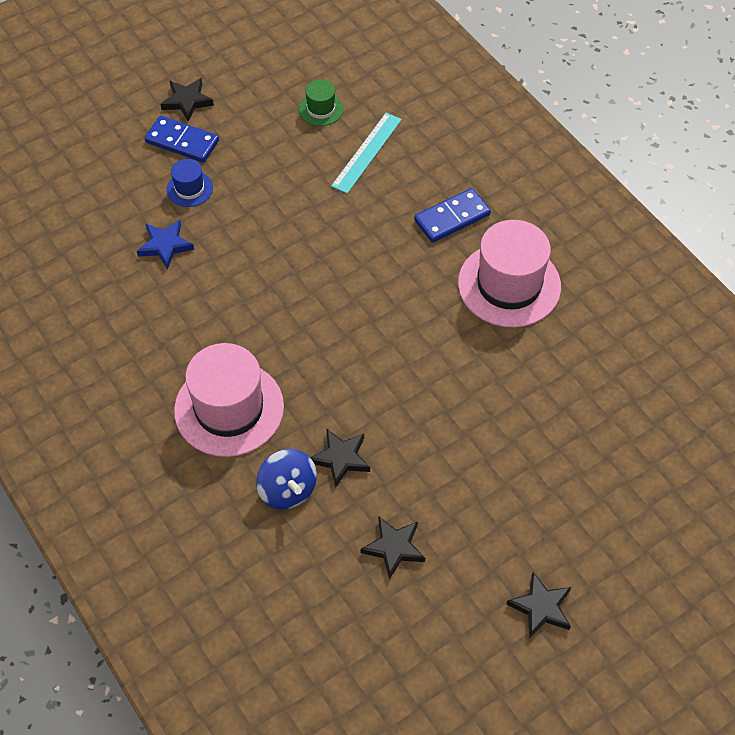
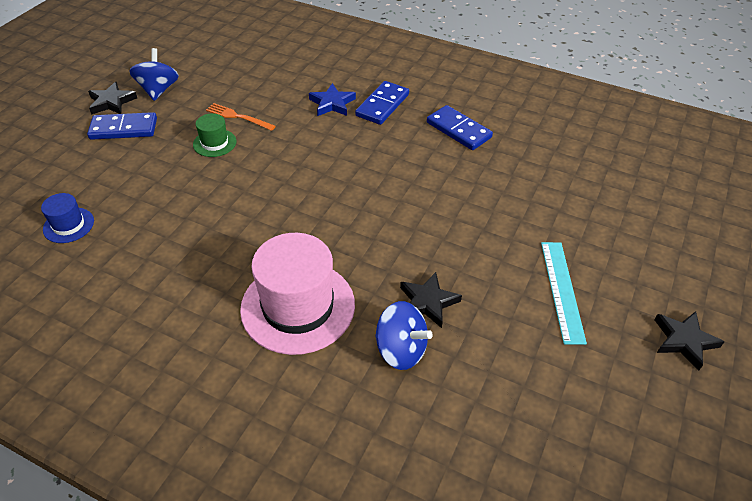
camera: 30 degrees left, 10 degrees down
(165, 245) = (153, 205): blue star -> blue star (332, 103)
(189, 189) = (151, 157): blue hat -> blue hat (68, 225)
(239, 103) = (158, 90): none -> blue spinning top
(297, 171) = (238, 117): none -> orange fork
(321, 109) = (230, 74): green hat -> green hat (214, 143)
(367, 152) = (286, 88): turquoise ruler -> turquoise ruler (562, 290)
(394, 547) = (530, 353): black star -> none
(509, 285) = (458, 130): pink hat -> blue domino

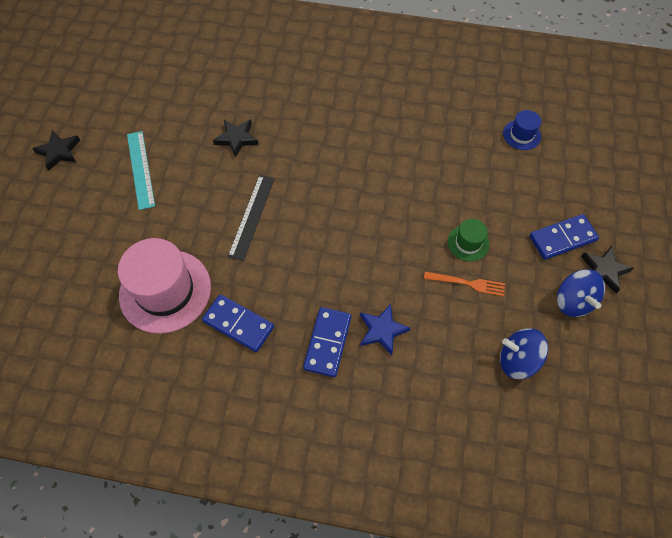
camera: 165 degrees right, 15 degrees up
(298, 306) = (324, 116): pink hat -> pink hat (165, 291)
(401, 350) = (248, 105): blue spinning top -> blue spinning top (517, 360)
(427, 209) = (251, 216): none -> black ruler

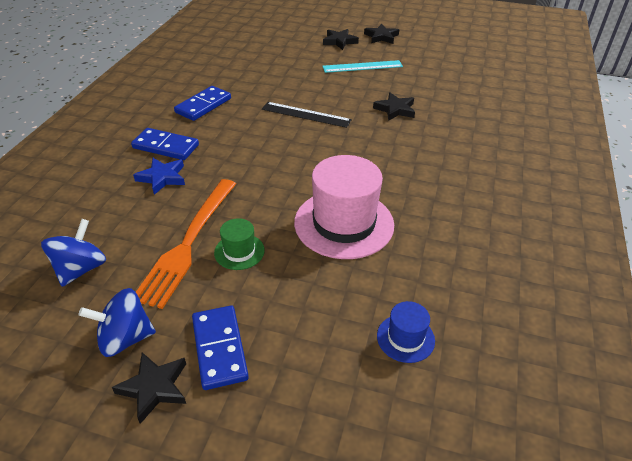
camera: 95 degrees right, 20 degrees down
(69, 196) = (339, 41): none -> black star
(165, 291) = (245, 76): pink hat -> pink hat (344, 223)
(467, 283) = (188, 243): orange fork -> orange fork, size x1.96

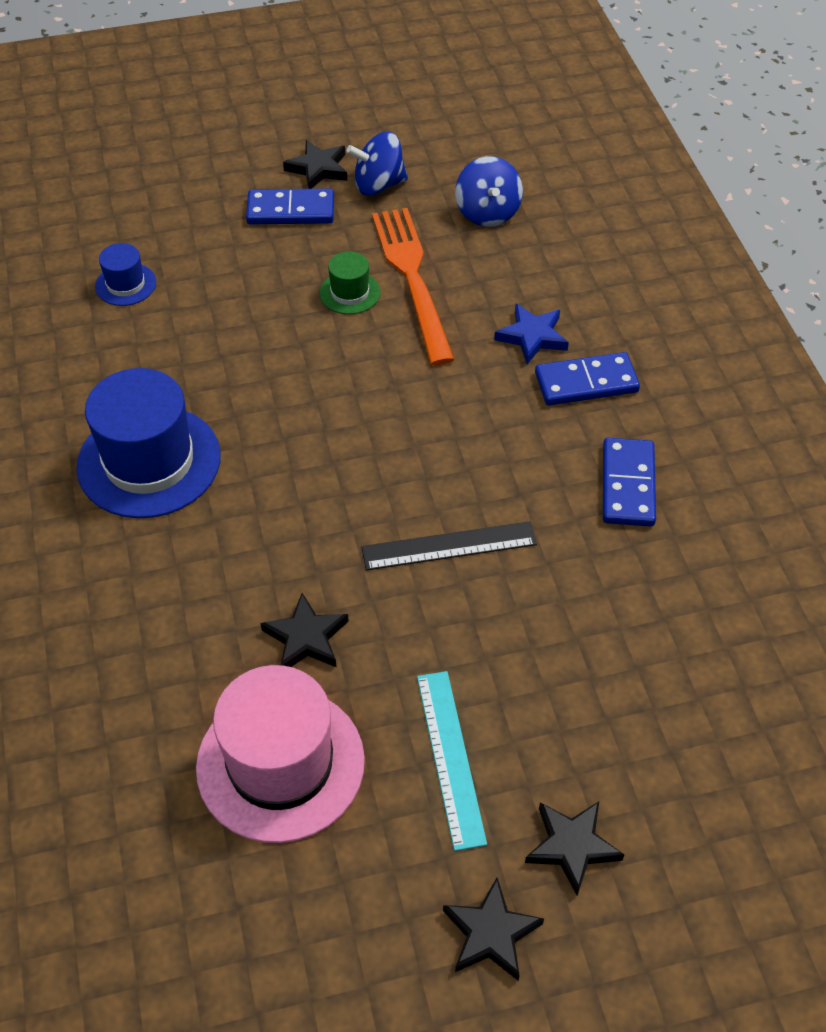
camera: 150 degrees right, 10 degrees up
(125, 338) = (378, 185): blue spinning top -> blue spinning top turned 150 degrees counterclockwise
(219, 348) = (290, 210): blue domino -> blue domino turned 45 degrees counterclockwise
(344, 223) = (257, 375): pink hat -> pink hat (280, 763)
(362, 66) = (450, 757): turquoise ruler -> turquoise ruler turned 60 degrees counterclockwise
(439, 202) = (149, 461): none -> blue hat

